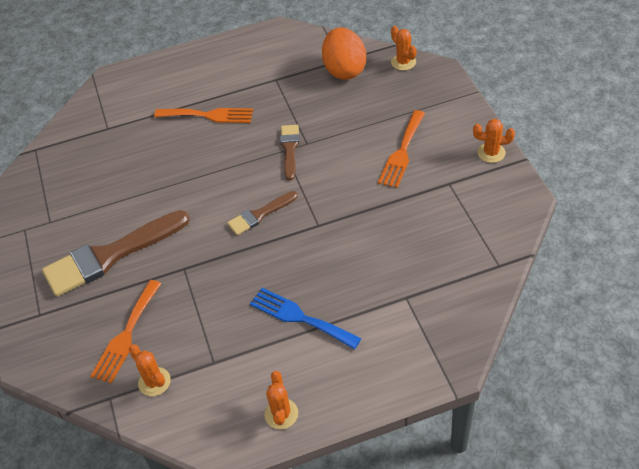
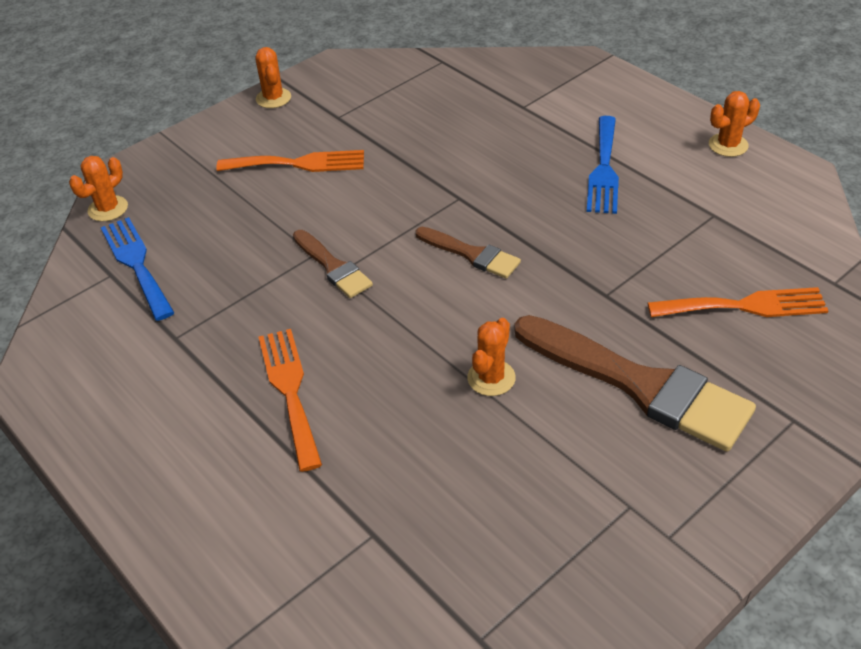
camera: 115 degrees left, 5 degrees down
(154, 382) = (780, 252): orange cactus -> orange cactus (491, 378)
(289, 149) = (333, 267): brown brush -> brown brush turned 105 degrees counterclockwise
(344, 70) = (136, 264): orange egg -> blue fork

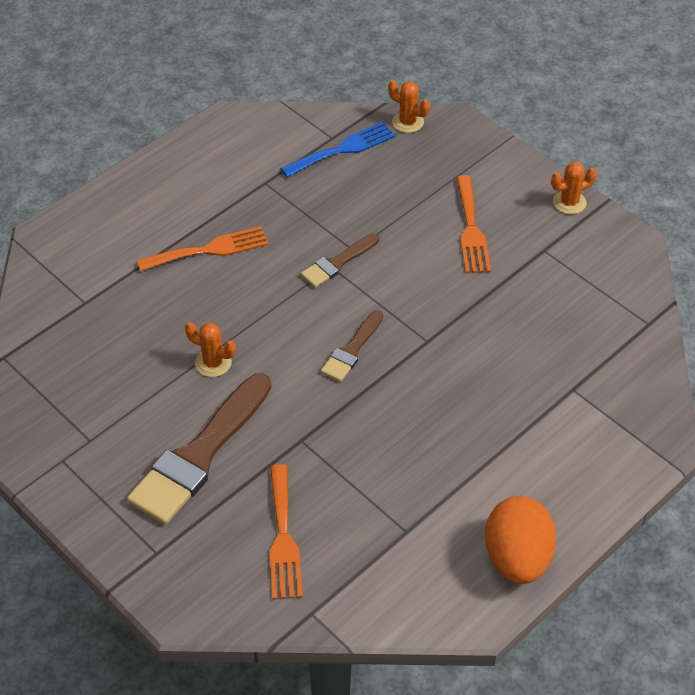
camera: 85 degrees right, 5 degrees up
(604, 169) = (472, 449): blue fork -> none
(728, 145) = (517, 557): orange cactus -> orange egg

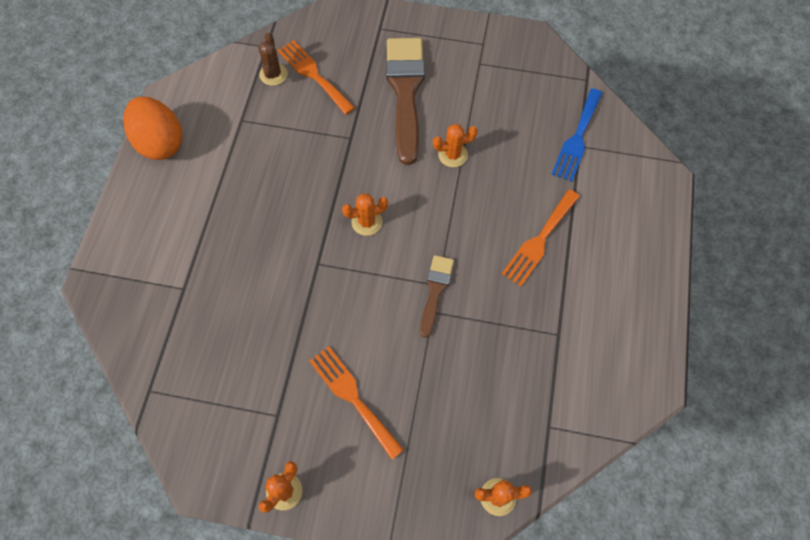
camera: 145 degrees right, 15 degrees up
(329, 567) = (273, 74): none -> brown cactus
(343, 149) = (527, 418): blue fork -> blue fork (577, 138)
(352, 350) = (367, 222): brown brush -> orange cactus

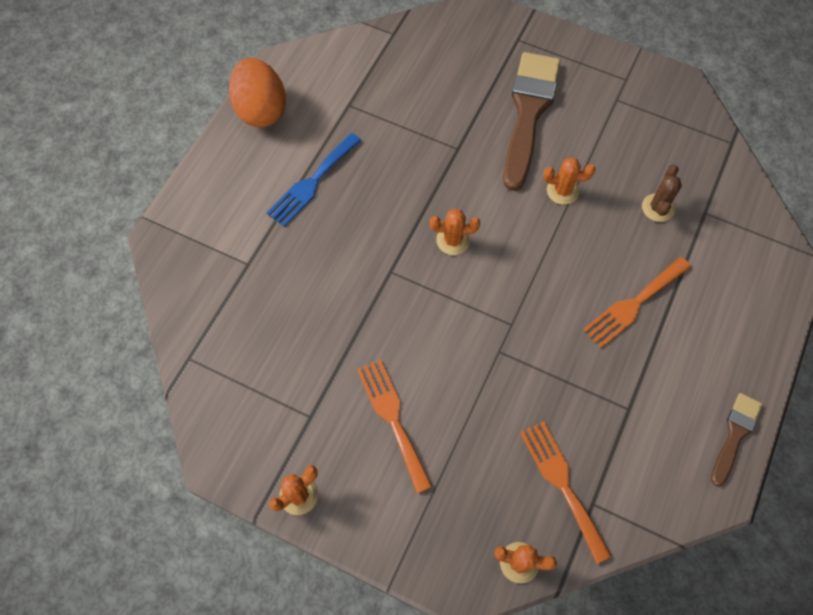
camera: 15 degrees right, 0 degrees up
(273, 74) = (393, 64): brown cactus -> brown cactus (658, 208)
(313, 74) = (435, 73): orange fork -> orange fork (562, 484)
(435, 291) = (507, 330): brown brush -> brown brush (735, 434)
(577, 138) = (704, 204): blue fork -> blue fork (312, 182)

